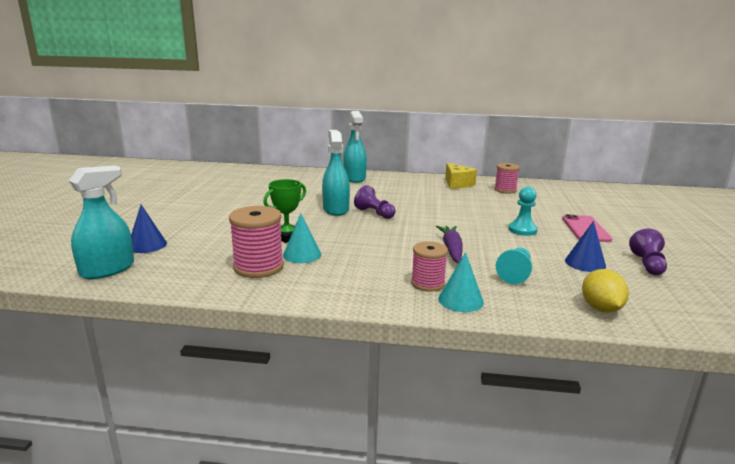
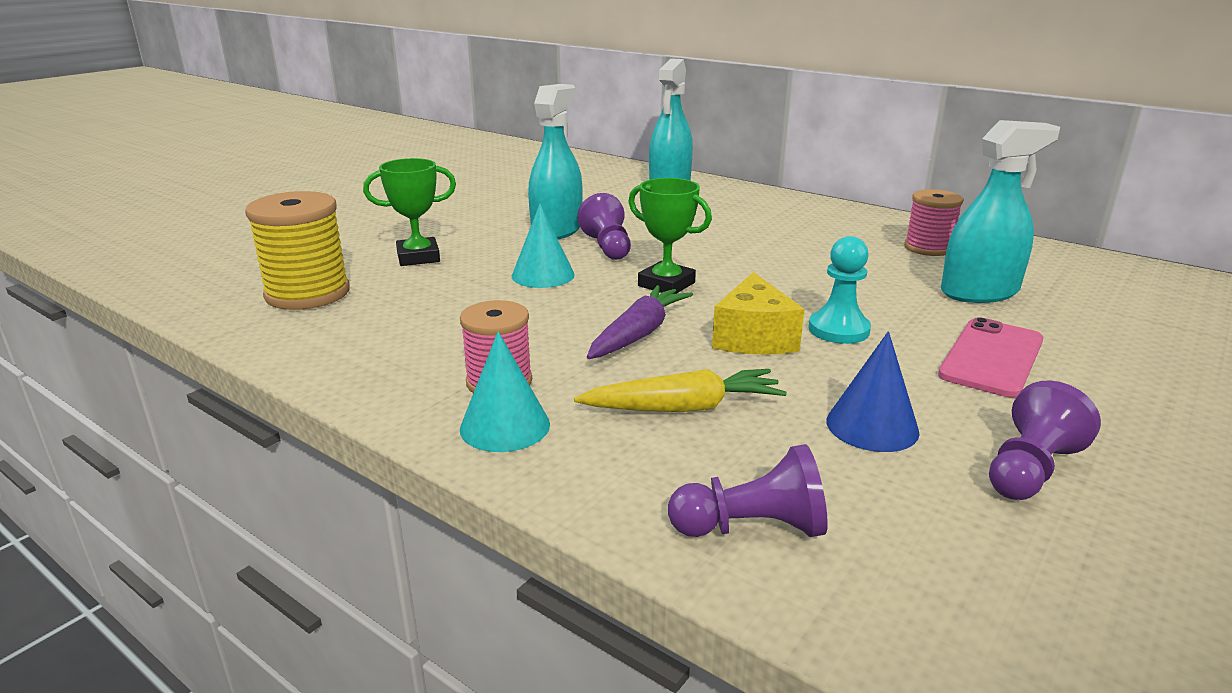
camera: 30 degrees right, 5 degrees up
(107, 269) = (143, 256): turquoise spray bottle -> turquoise spray bottle (979, 292)
(147, 245) = (234, 234): blue cone -> none
(258, 267) = (307, 294): pink spool -> yellow spool
(302, 254) = (392, 289): turquoise cone -> turquoise cone (543, 275)
(428, 225) = (666, 284): none -> green trophy
(457, 184) = (843, 222): yellow cheese -> yellow cheese (753, 338)
(515, 274) = (683, 408): turquoise pawn -> yellow carrot
(601, 308) = (752, 528): yellow lemon -> purple pawn

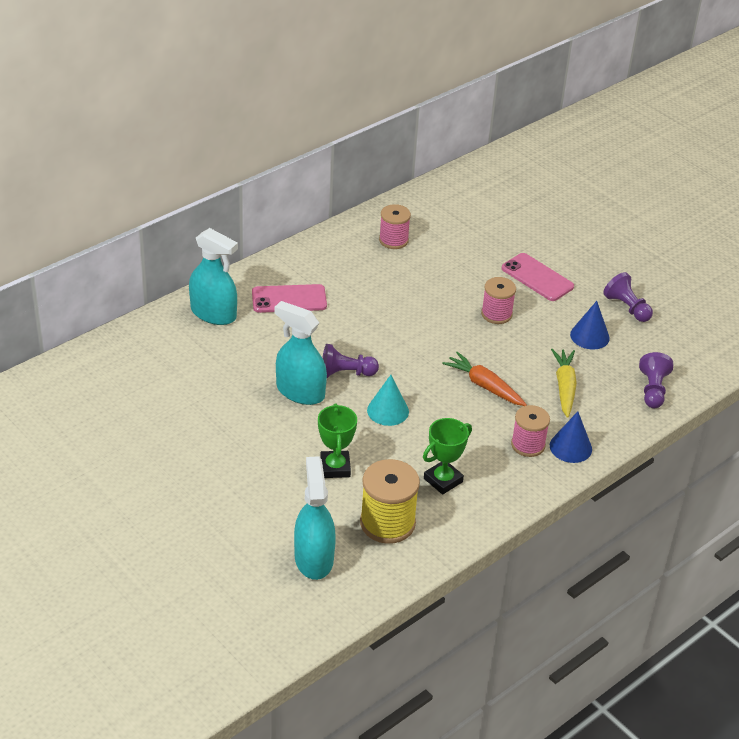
camera: 80 degrees left, 15 degrees up
(505, 426) = (570, 447): turquoise cone -> blue cone
(638, 334) = (484, 386): purple carrot -> orange carrot
(666, 284) = (419, 361): green trophy -> green trophy (443, 480)
(729, 210) = (289, 299): none -> pink phone
(753, 338) = (498, 346): yellow cheese -> none
(838, 330) = (496, 314): turquoise pawn -> pink spool
(979, 292) = (463, 249): turquoise spray bottle -> turquoise spray bottle (313, 558)

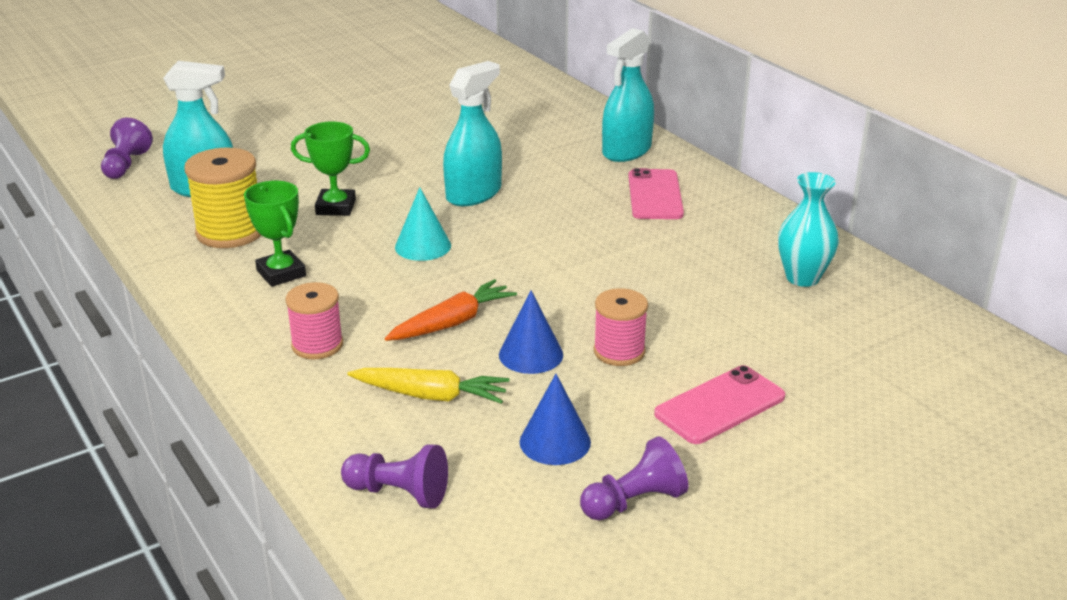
camera: 100 degrees right, 10 degrees down
(346, 373) = (502, 223): purple pawn -> purple pawn (126, 165)
(393, 240) = (802, 278): pink spool -> turquoise vase
(570, 447) = (297, 382): blue cone -> blue cone (531, 354)

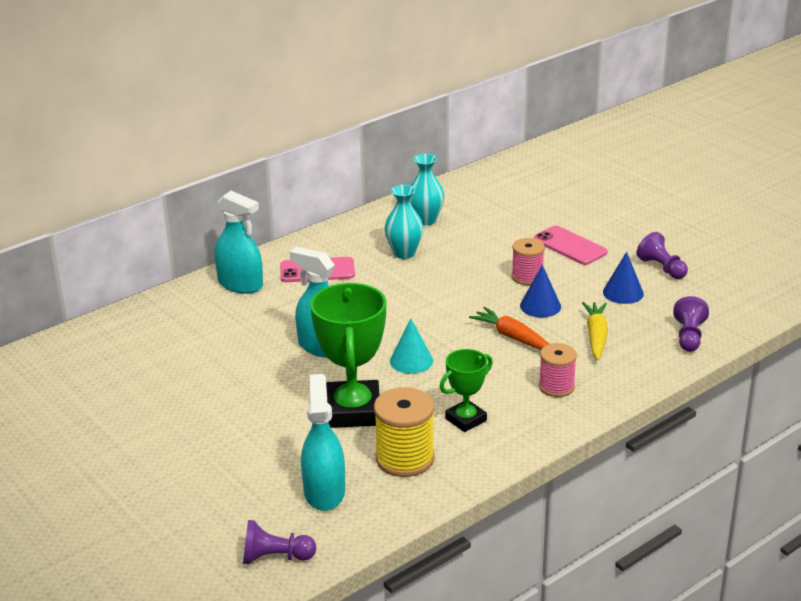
camera: 95 degrees left, 0 degrees up
(336, 207) = (353, 411): green trophy -> green trophy, size x1.80
(699, 255) = (404, 253): none -> turquoise vase

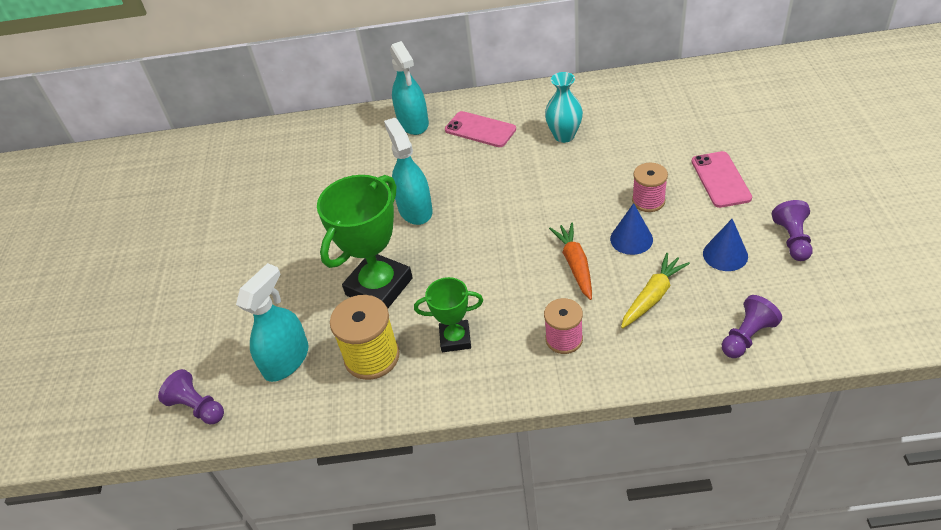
camera: 40 degrees right, 15 degrees up
(411, 361) = (469, 254): turquoise cone -> none
(425, 220) = (613, 106): turquoise vase -> none

